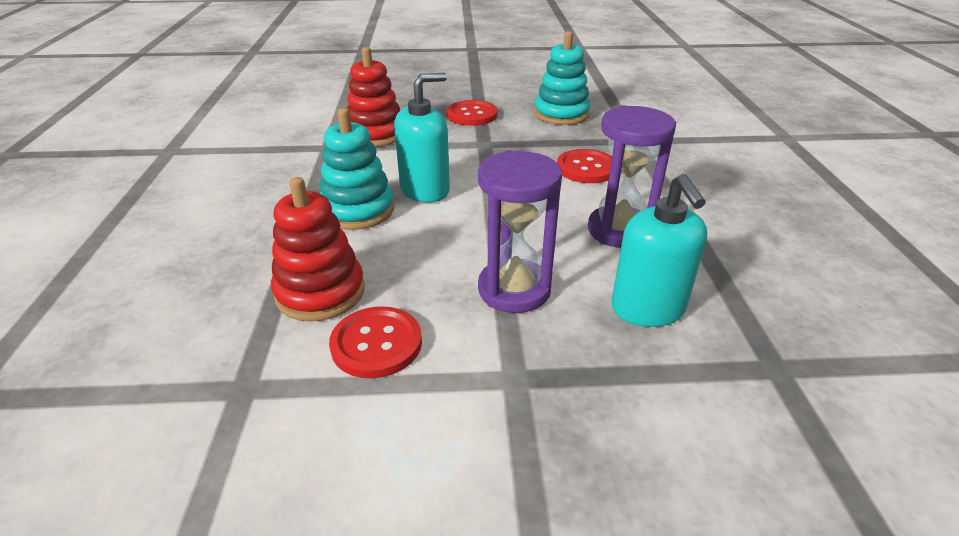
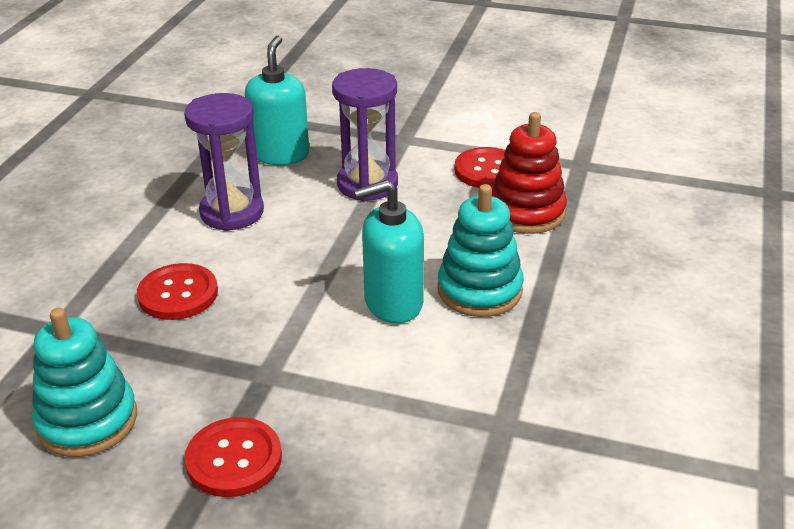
camera: 160 degrees left, 0 degrees up
(376, 134) = (421, 440): red stacking toy -> none

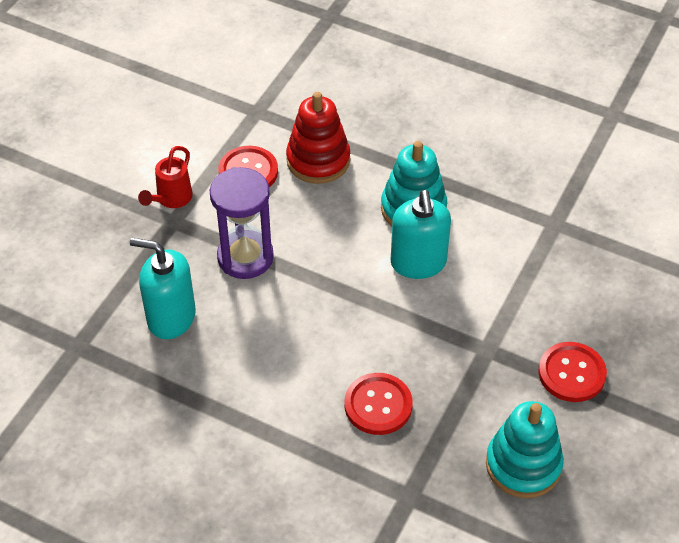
camera: 80 degrees left, 15 degrees up
(232, 212) = (263, 361): purple hourglass -> none
(430, 133) = (171, 199): none -> red watering can

